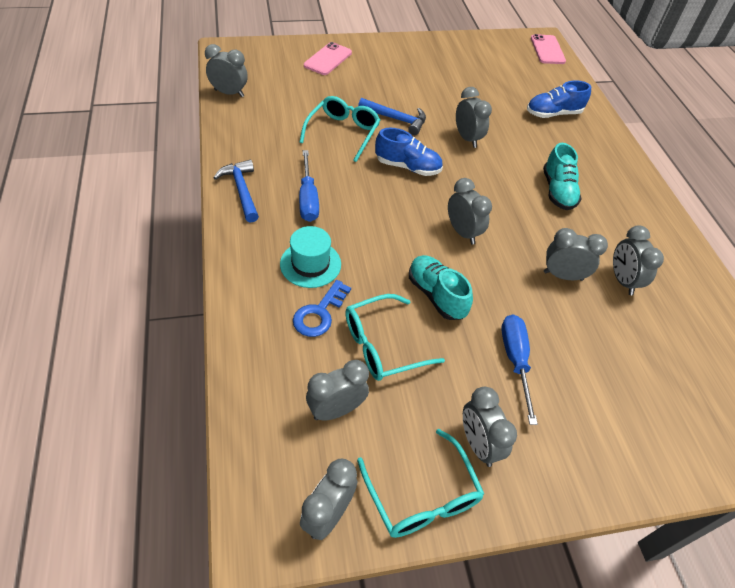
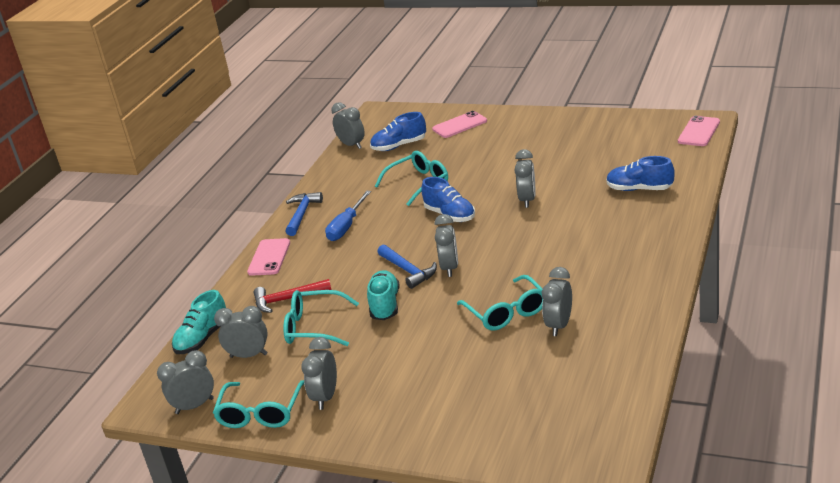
camera: 40 degrees right, 20 degrees down
(248, 257) = (269, 257): none -> pink phone
(284, 89) = (399, 146): none -> blue shoe
(310, 264) = (309, 269): turquoise hat -> none
(319, 313) = (288, 300): blue key -> red hammer
(396, 119) = (476, 178): blue hammer -> blue hammer (408, 270)
(515, 361) = (404, 357): blue screwdriver -> none
(558, 191) = (572, 251): turquoise shoe -> turquoise shoe (202, 339)
(563, 276) = (506, 312): grey clock -> turquoise glasses

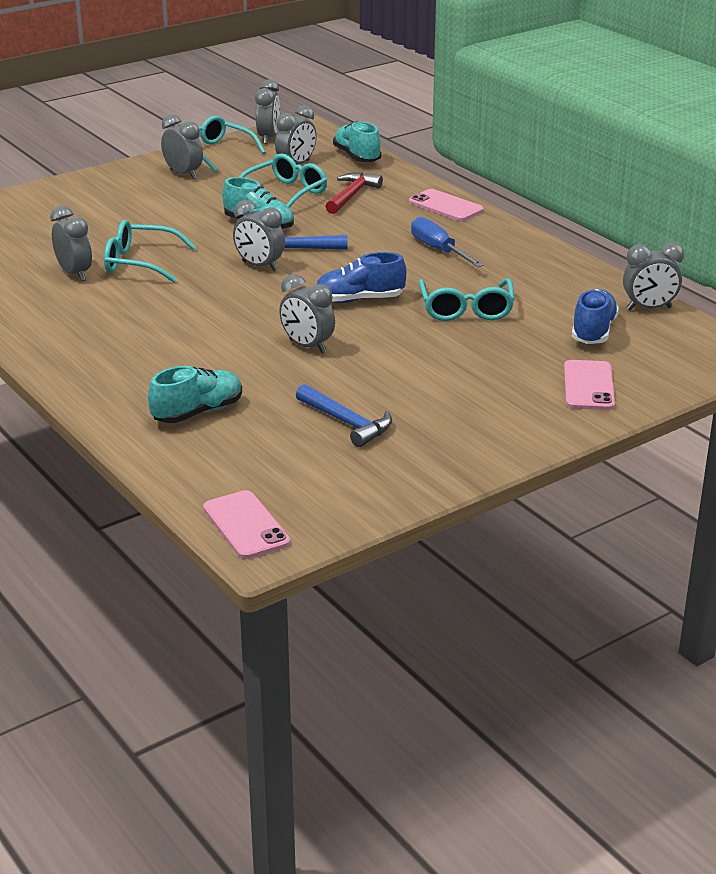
camera: 120 degrees right, 0 degrees up
(302, 214) = (509, 239): blue hammer -> blue hammer (346, 422)
(639, 189) = (198, 412): blue shoe -> turquoise shoe

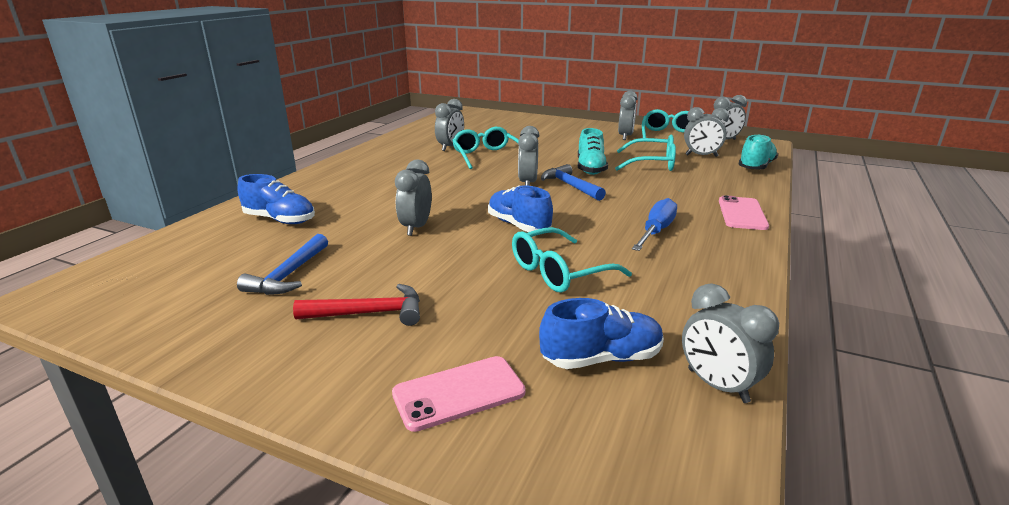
camera: 60 degrees right, 5 degrees down
(198, 412) = (280, 220): turquoise shoe -> blue shoe
(246, 525) = (91, 280): pink phone -> none
(351, 195) = (690, 180): red hammer -> red hammer (369, 313)

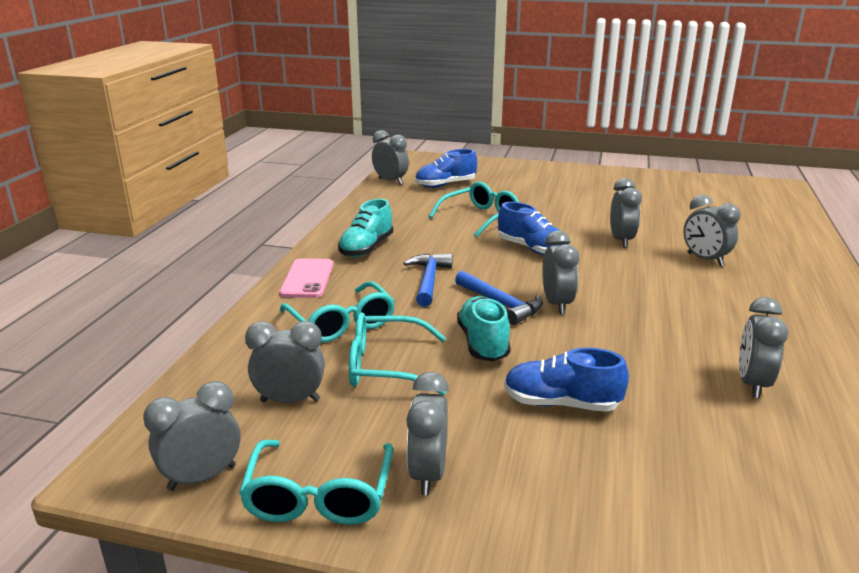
camera: 170 degrees right, 0 degrees up
(280, 220) = (751, 238): blue shoe -> blue shoe (561, 403)
(289, 275) = (662, 204): blue hammer -> blue hammer (428, 280)
(364, 204) = (705, 259): none -> grey clock
(369, 313) = (583, 191): red hammer -> none
(459, 393) = (507, 173): pink phone -> none
(486, 156) = (664, 362): turquoise glasses -> turquoise glasses (341, 323)
(656, 231) = (403, 253): blue screwdriver -> none
(756, 167) = (216, 372): turquoise shoe -> turquoise shoe (366, 248)

